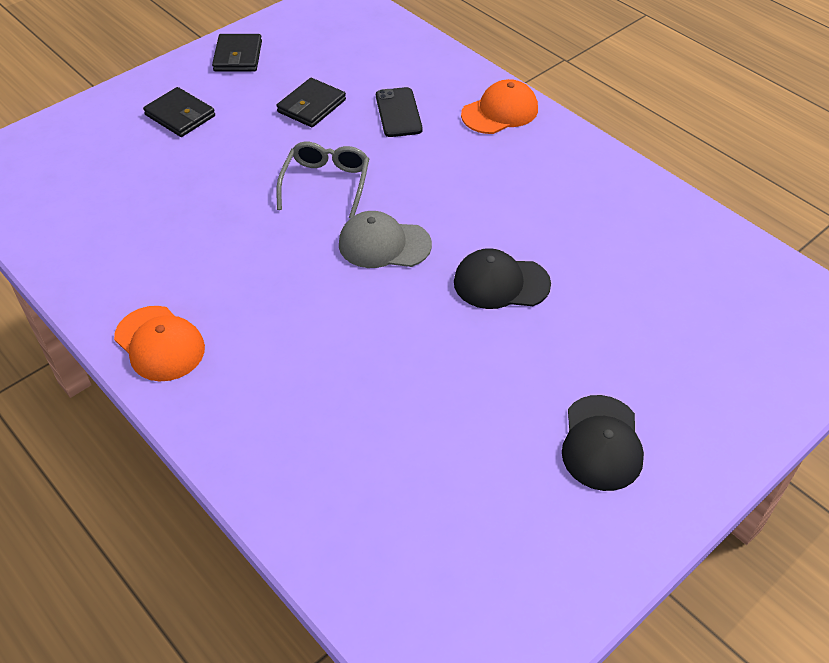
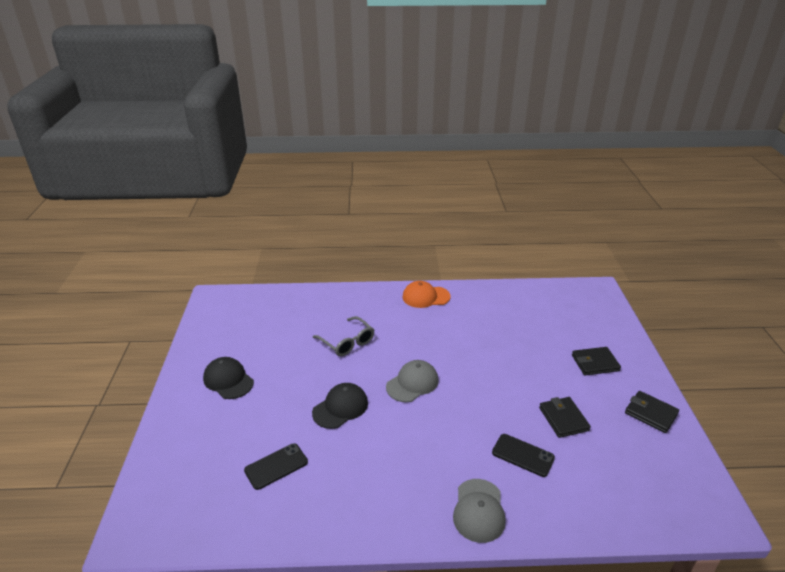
camera: 130 degrees right, 15 degrees down
(326, 184) = (480, 387): grey glasses -> grey glasses (347, 342)
(500, 112) = (479, 510): orange cap -> grey cap
(643, 277) = (276, 466): none -> black phone

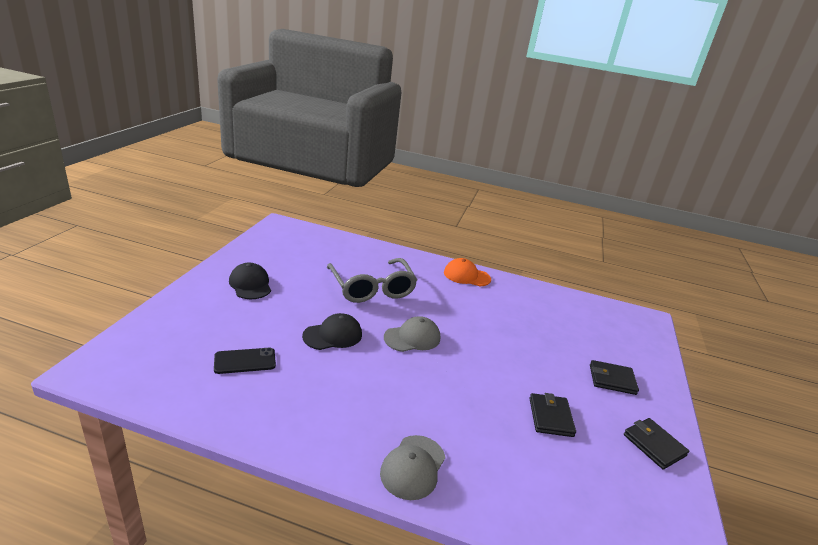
camera: 15 degrees right, 5 degrees down
(347, 342) = (372, 288): grey glasses -> grey glasses, size x1.61
(523, 455) = (488, 434): black phone -> none

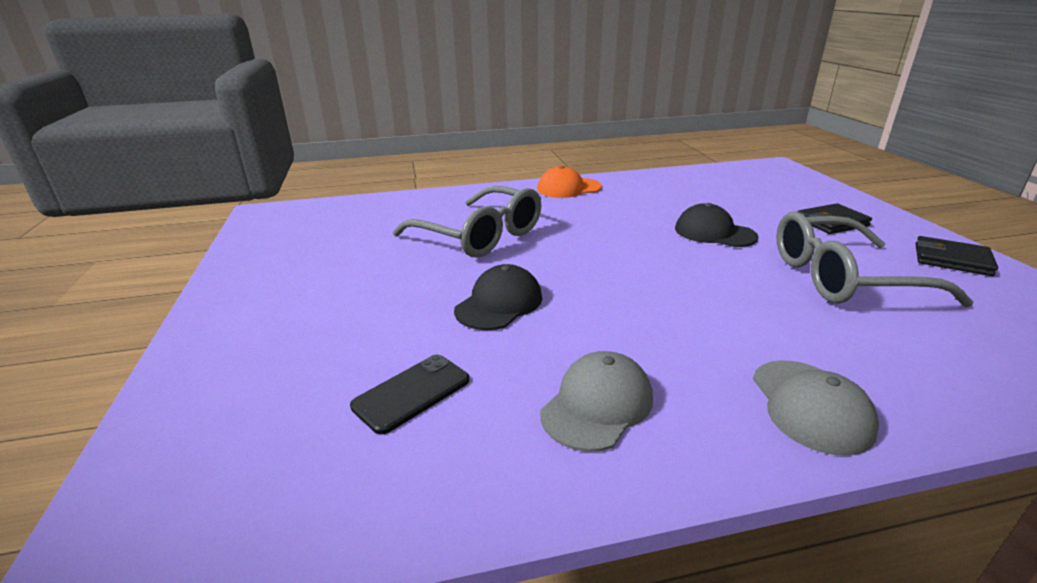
camera: 25 degrees left, 0 degrees up
(250, 284) = (300, 293): black cap -> black cap (714, 233)
(412, 338) = (598, 266): grey cap -> grey cap (597, 405)
(550, 417) = (842, 278): black wallet -> grey glasses

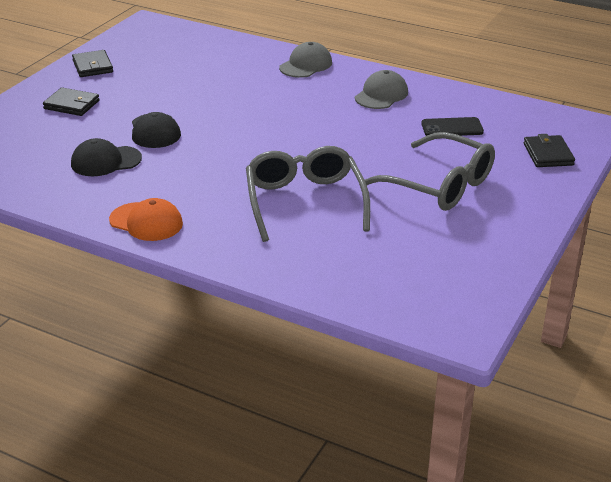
camera: 140 degrees left, 5 degrees up
(209, 417) = (548, 154): none -> black wallet
(499, 304) = (363, 148): black cap -> black cap (105, 161)
(597, 405) = (381, 95): grey cap -> grey cap turned 135 degrees clockwise
(842, 278) = (168, 84): grey glasses -> grey glasses (439, 185)

